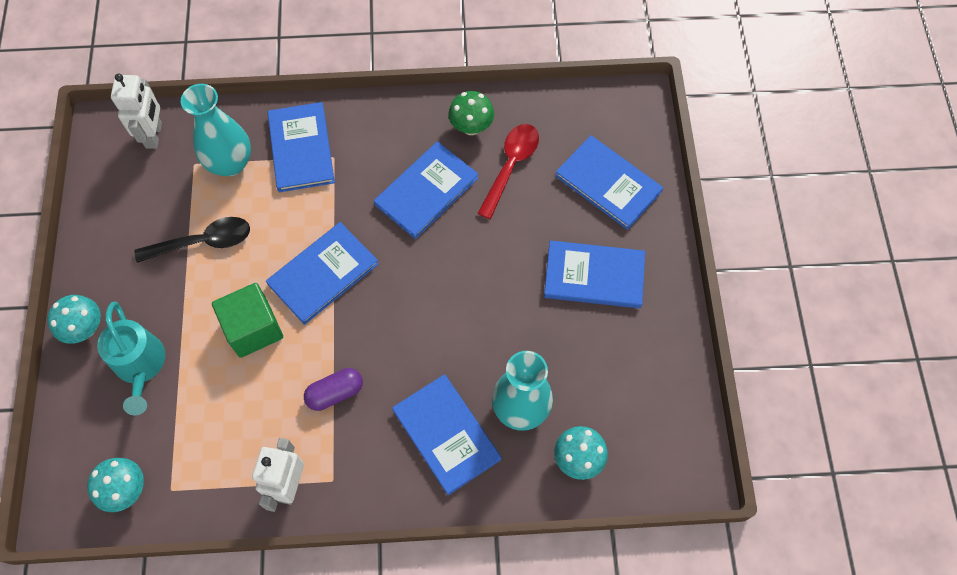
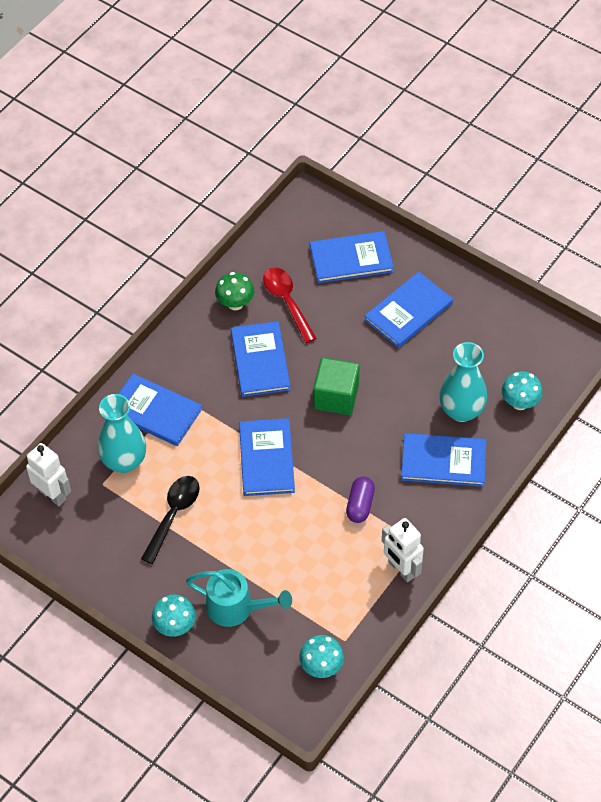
camera: 50 degrees left, 10 degrees down
(253, 329) = (270, 524): green cube -> green cube (336, 397)

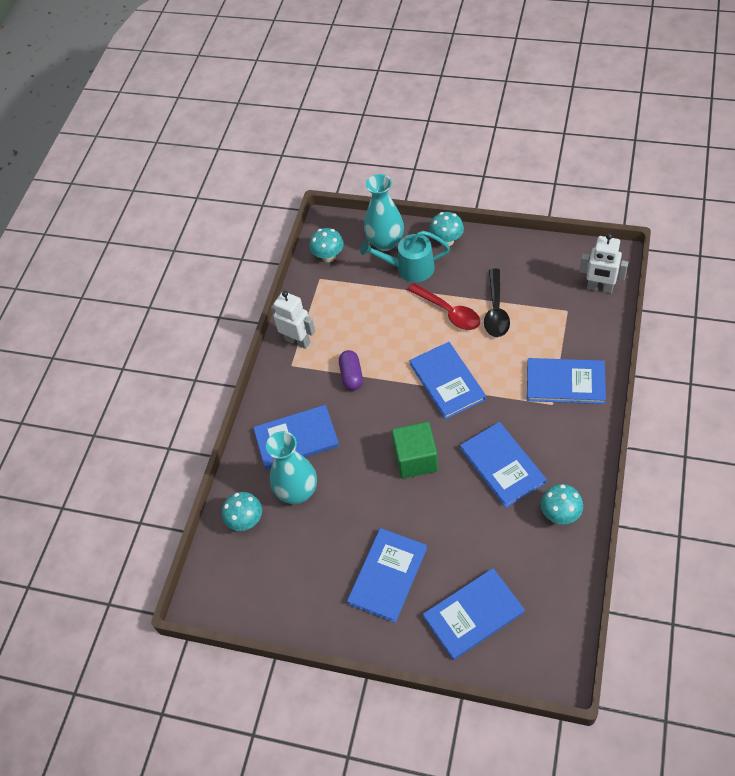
camera: 165 degrees right, 0 degrees up
(124, 461) = (562, 334): turquoise vase -> turquoise vase (385, 242)
(235, 303) = (560, 514): green mushroom -> turquoise mushroom
(287, 302) = (511, 537): red spoon -> red spoon (449, 312)

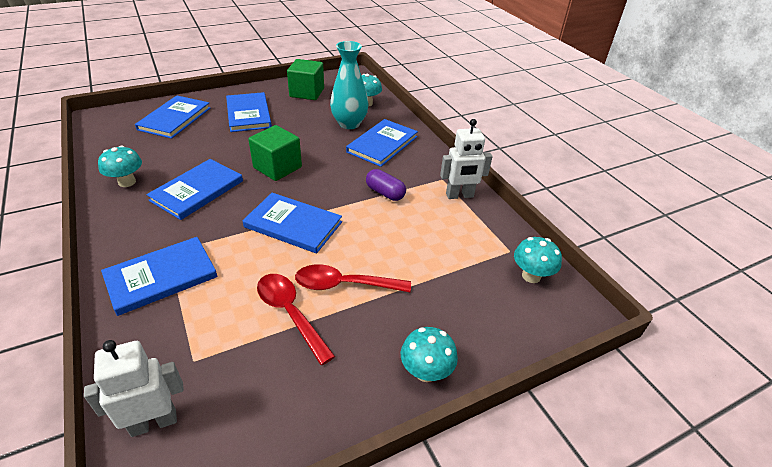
camera: 130 degrees right, 15 degrees down
(291, 587) = (307, 92): none -> green cube
(385, 242) = (494, 325): turquoise vase -> none
(409, 268) = (434, 309): turquoise watering can -> none
(496, 310) = (290, 313): black spoon -> red spoon
(502, 465) = (197, 190): blue book -> blue book turned 75 degrees counterclockwise

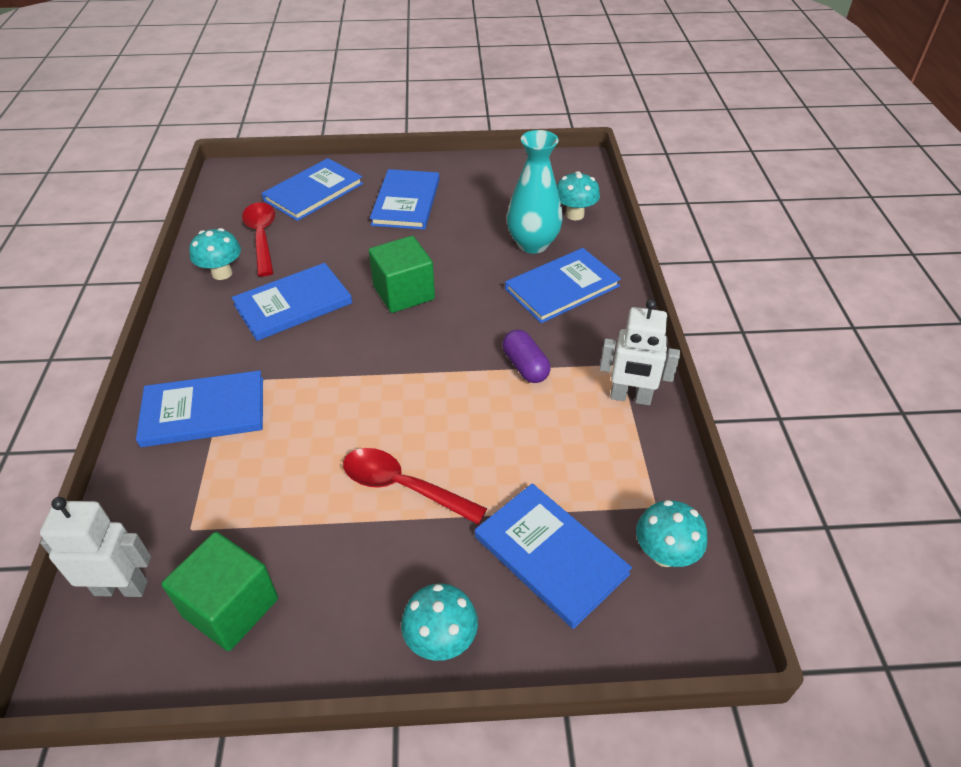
camera: 25 degrees right, 5 degrees up
(290, 313) = (320, 505): red spoon -> red spoon (262, 237)
(293, 224) = (382, 382): blue book -> blue book (550, 555)
(307, 92) = (499, 181): green cube -> green cube (230, 607)

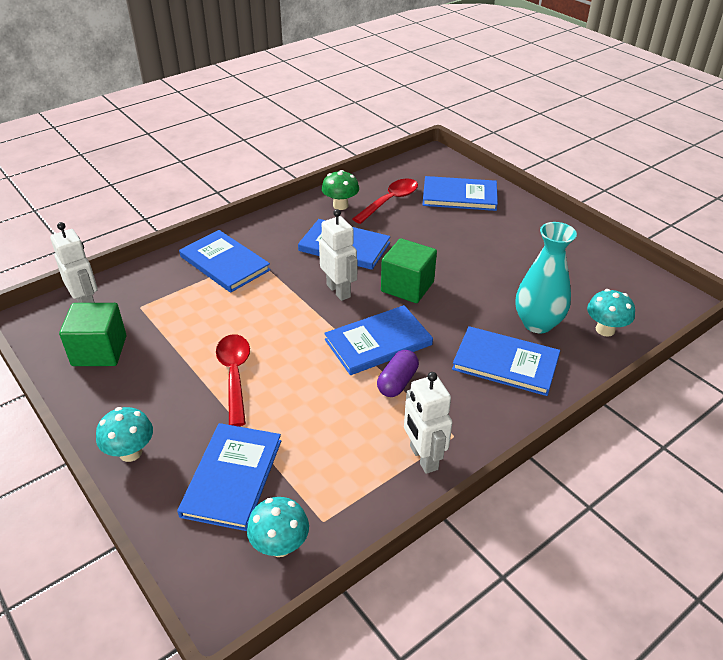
camera: 55 degrees right, 5 degrees down
(222, 273) = (340, 205): turquoise mushroom -> green mushroom
(357, 342) = (339, 291): none -> white robot
(406, 202) = (503, 239): blue book -> blue book (378, 342)

